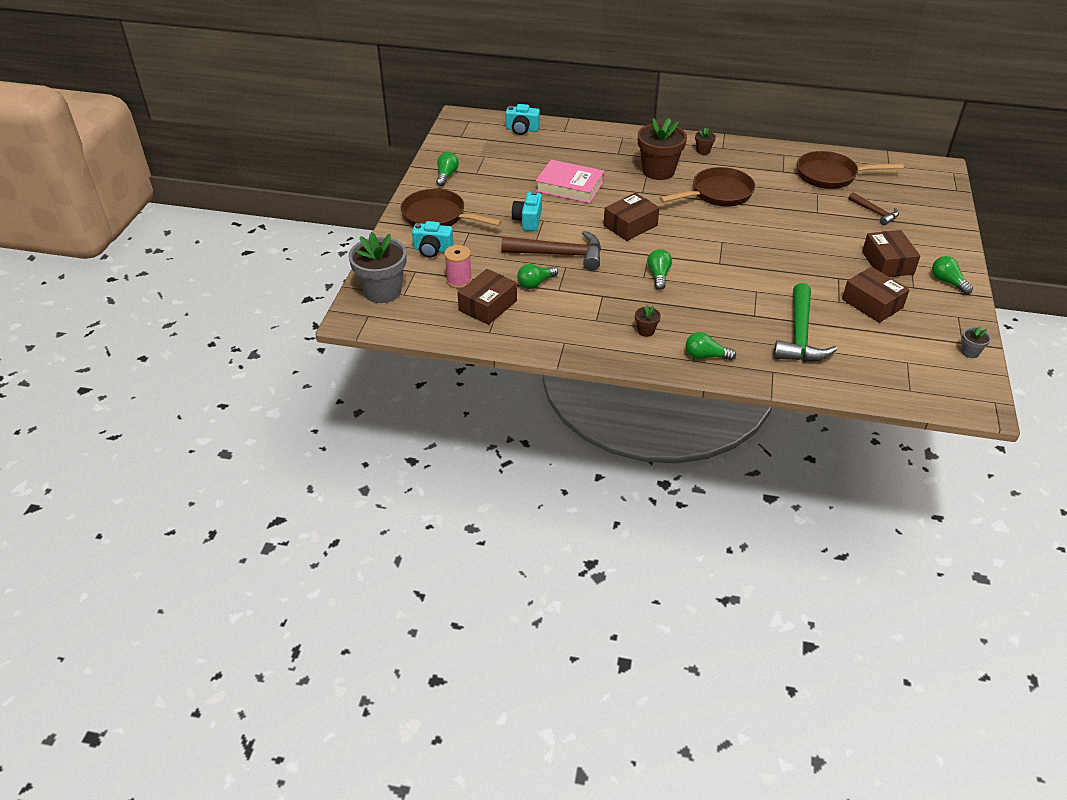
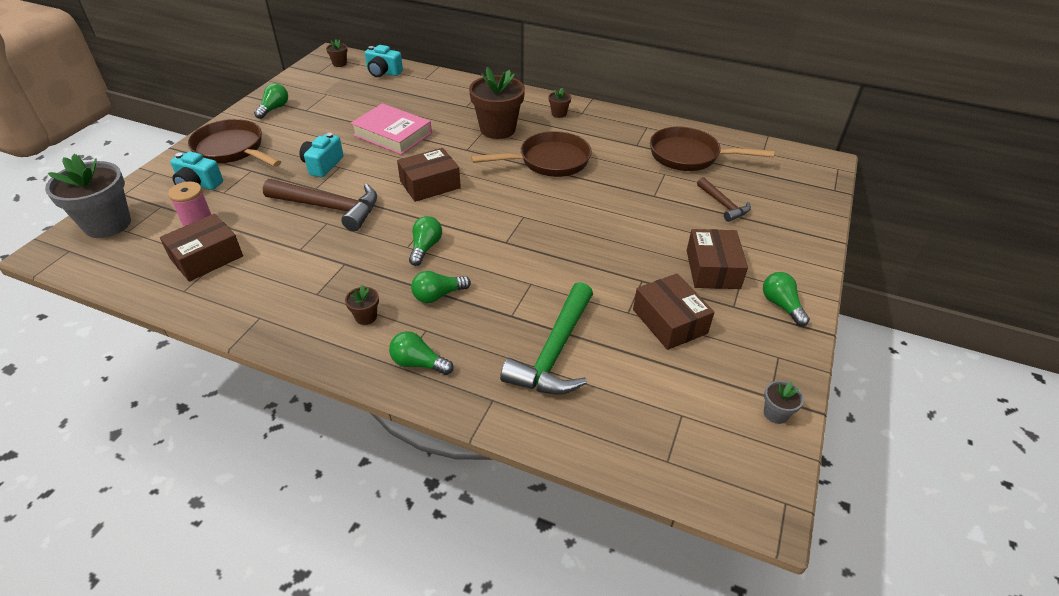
camera: 10 degrees right, 0 degrees up
(475, 125) = (339, 64): none -> brown flower pot
(535, 283) = (279, 238): green light bulb -> green light bulb (438, 295)

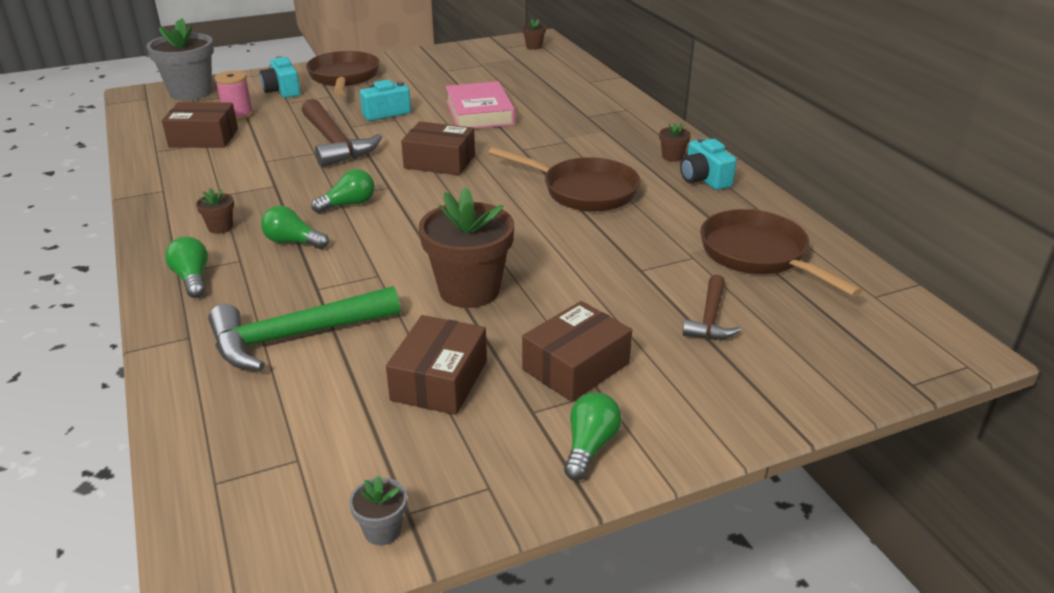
camera: 45 degrees right, 10 degrees down
(274, 109) = (423, 61): green light bulb -> none
(383, 72) = (559, 65): turquoise camera -> turquoise camera (704, 179)
(497, 129) = (582, 145): brown flower pot -> brown flower pot (469, 290)

